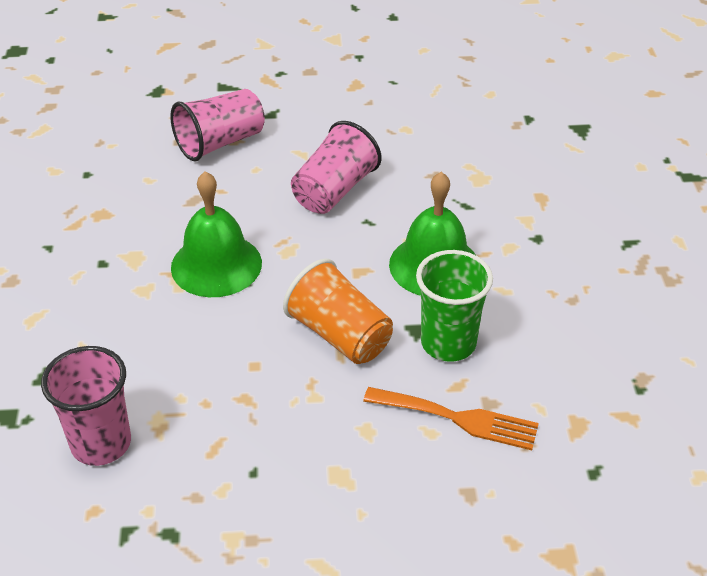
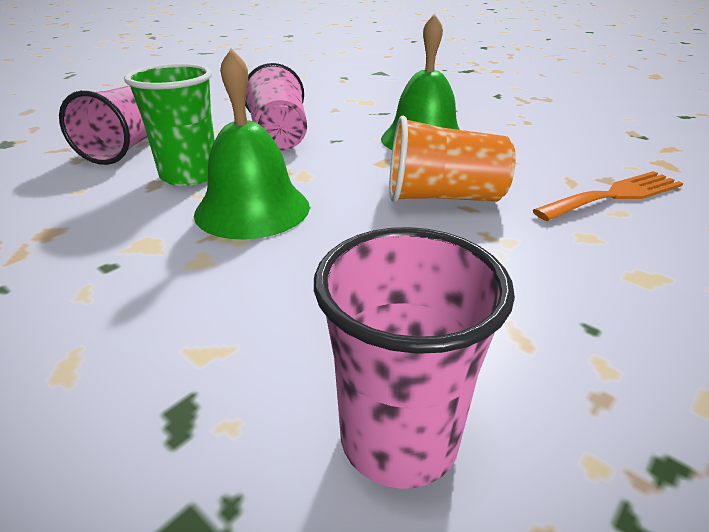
camera: 45 degrees left, 10 degrees down
(448, 343) = (517, 166): green cup -> green cup (189, 175)

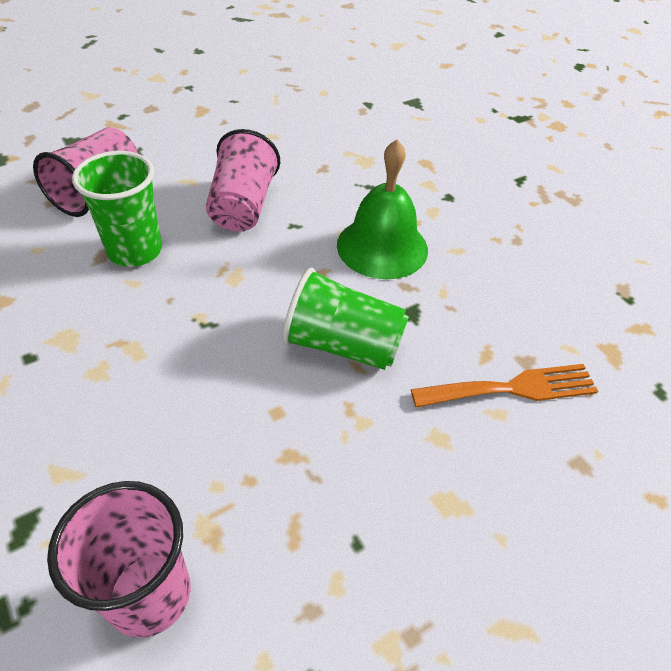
camera: 15 degrees right, 15 degrees up
(252, 209) = (167, 315): green bell -> none
(443, 197) = (343, 345): orange cup -> green cup

